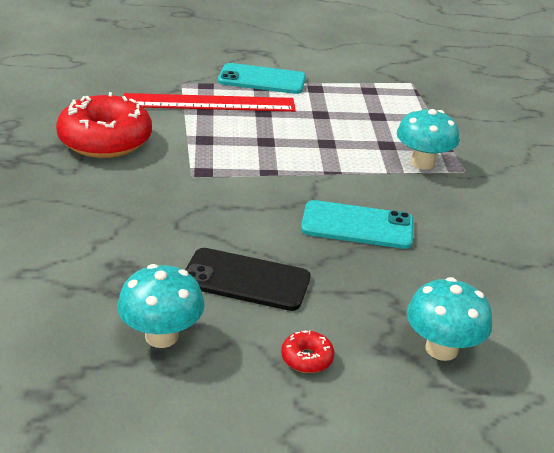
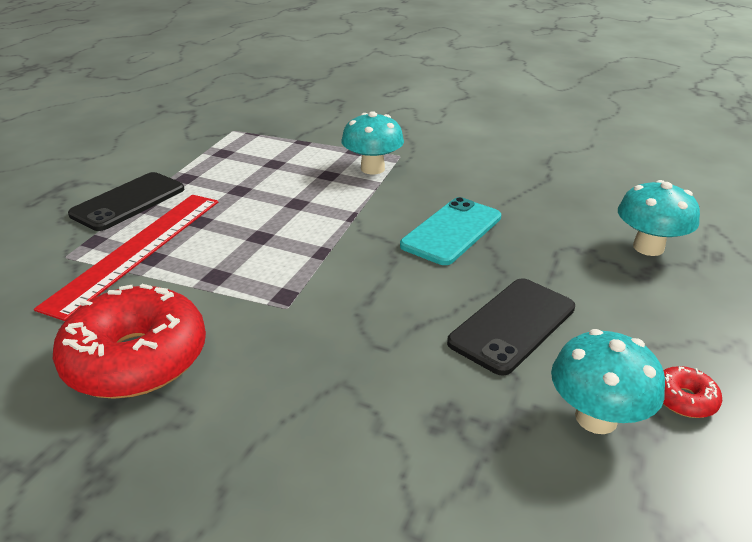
camera: 60 degrees left, 0 degrees up
(262, 80) = (128, 202): turquoise phone -> black phone
(307, 358) = (651, 323): red donut -> red donut (684, 399)

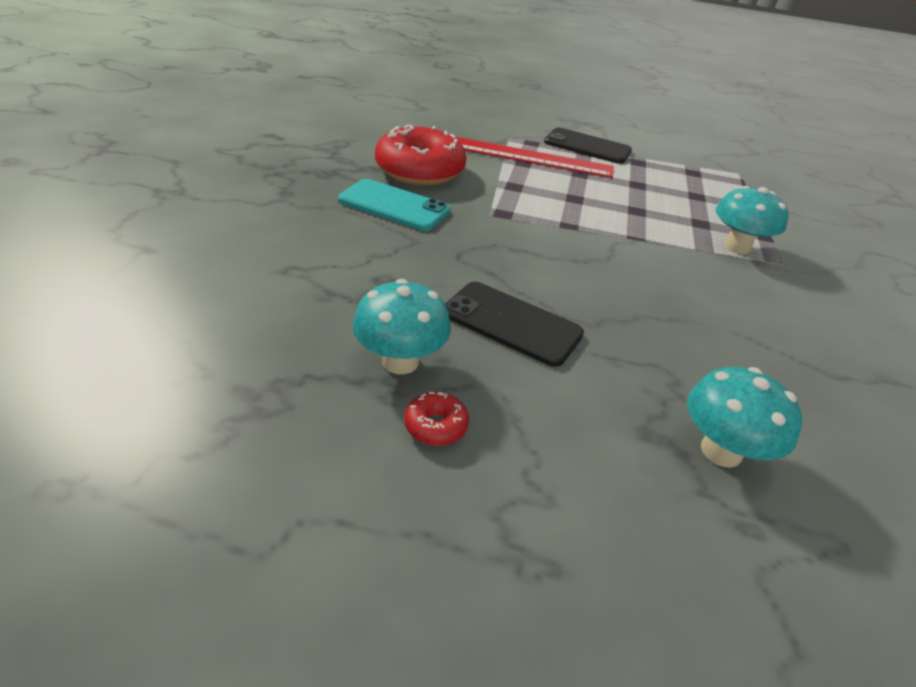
camera: 75 degrees right, 5 degrees up
(452, 231) = (650, 294): turquoise phone -> turquoise phone (394, 206)

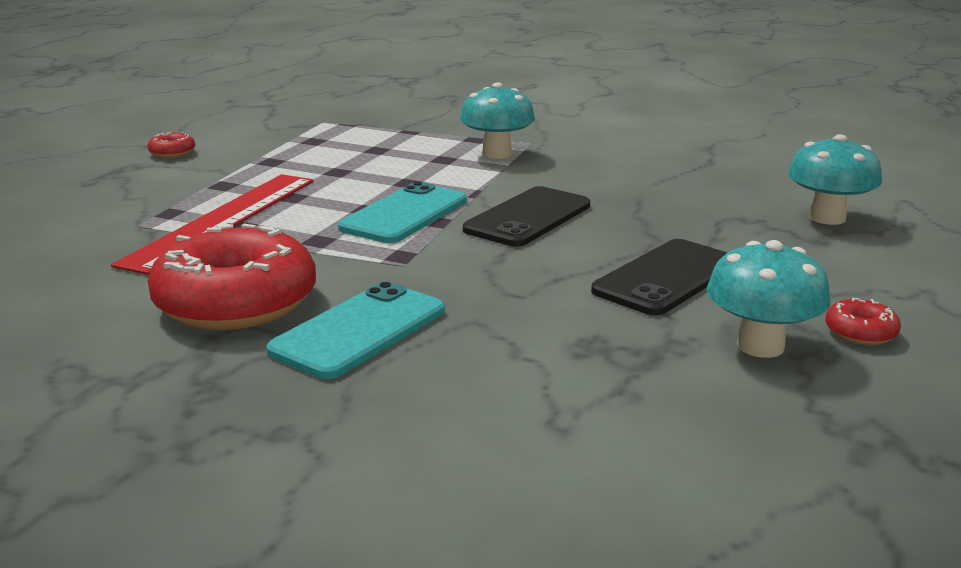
camera: 75 degrees left, 15 degrees down
(575, 212) = (404, 214): none -> turquoise phone
(587, 147) = (205, 181): black phone -> black phone (528, 218)
(627, 133) = (172, 153): none -> red donut

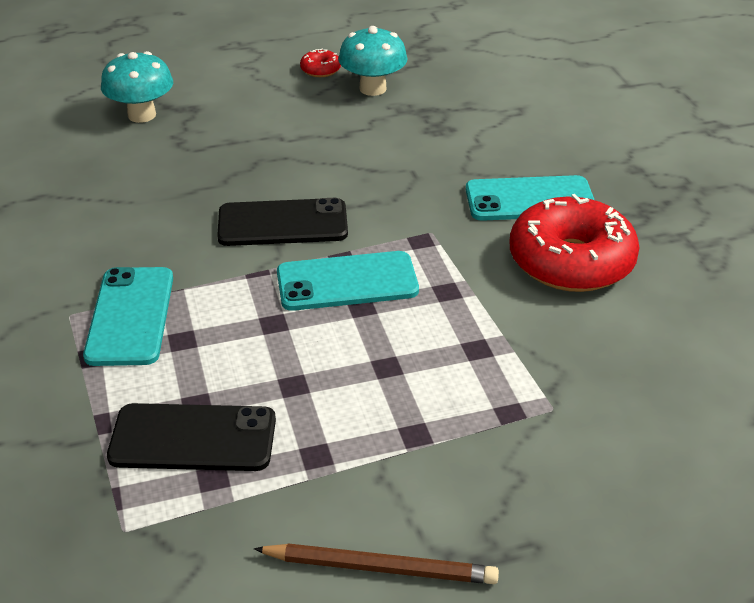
camera: 130 degrees left, 15 degrees up
(172, 153) = (380, 568): red donut -> brown pencil
(223, 220) = (480, 368): red ruler -> none
(497, 154) = (130, 316): turquoise mushroom -> turquoise phone
(666, 278) = (322, 136): black phone -> black phone (193, 438)

